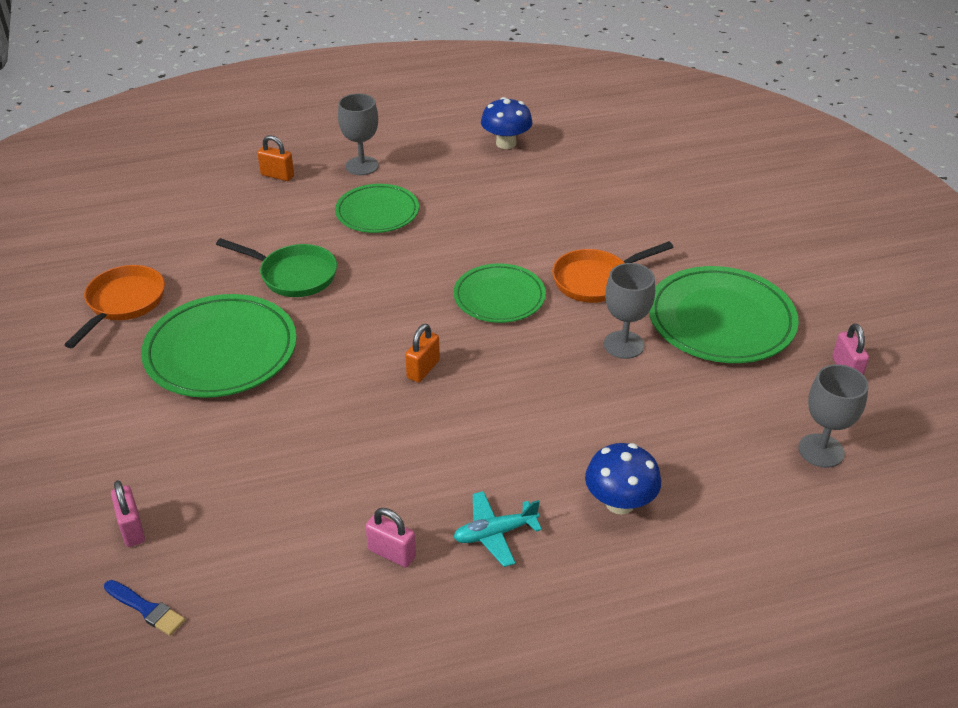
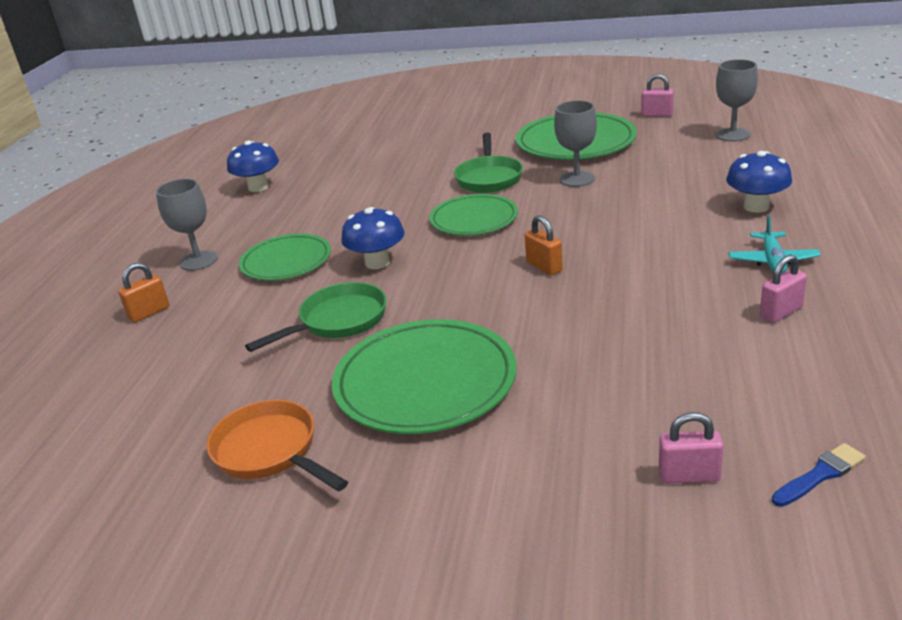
camera: 60 degrees left, 10 degrees down
(394, 264) = (377, 262): none -> blue mushroom
(596, 280) = (489, 178): orange pan -> green pan

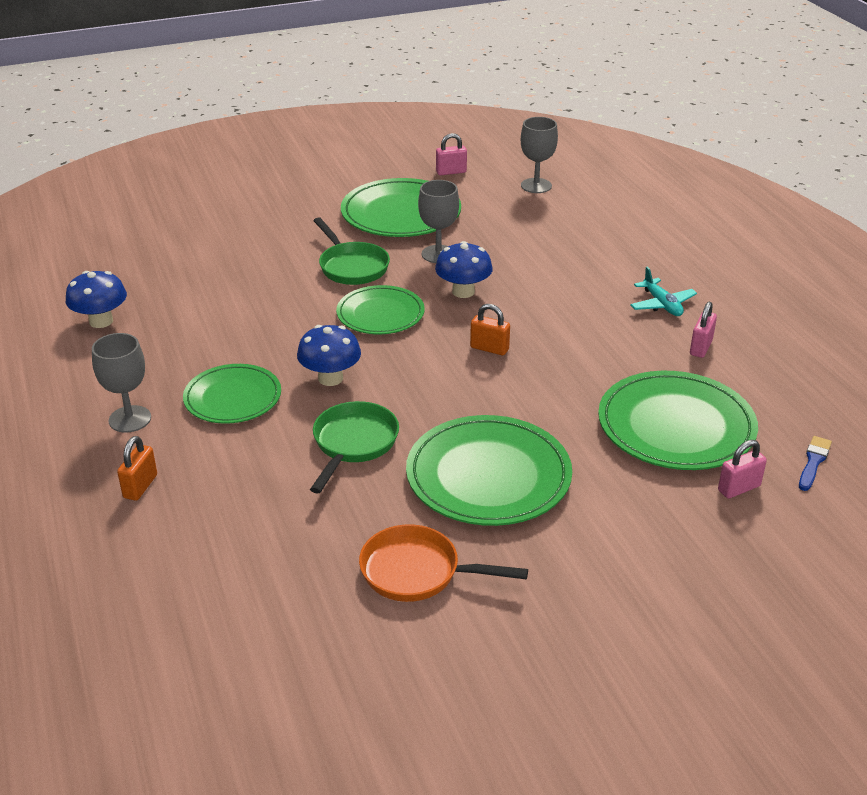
camera: 35 degrees left, 5 degrees up
(673, 386) = (676, 426): none -> green plate
(756, 206) = (612, 256): blue mushroom -> blue mushroom (463, 292)

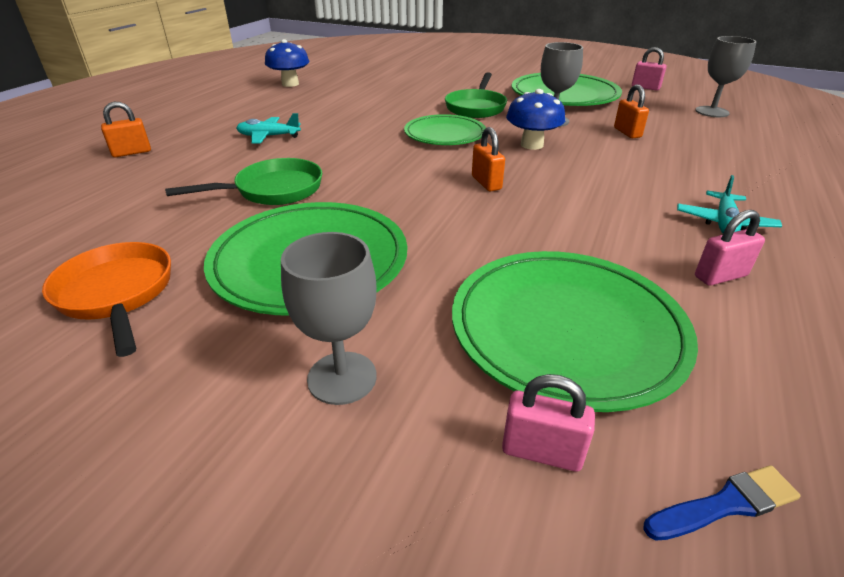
camera: 45 degrees right, 0 degrees up
(130, 419) = (203, 123): grey goblet -> grey goblet (342, 378)
(233, 398) = (268, 137): green plate -> turquoise plane
(330, 378) = (341, 151): blue mushroom -> none
(509, 242) = (627, 132): none -> orange padlock

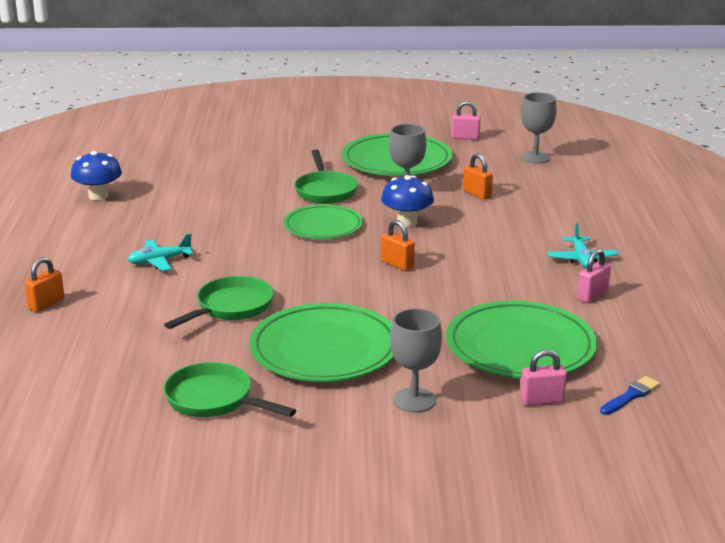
camera: 25 degrees left, 10 degrees down
(117, 294) = (214, 400): orange pan -> green pan

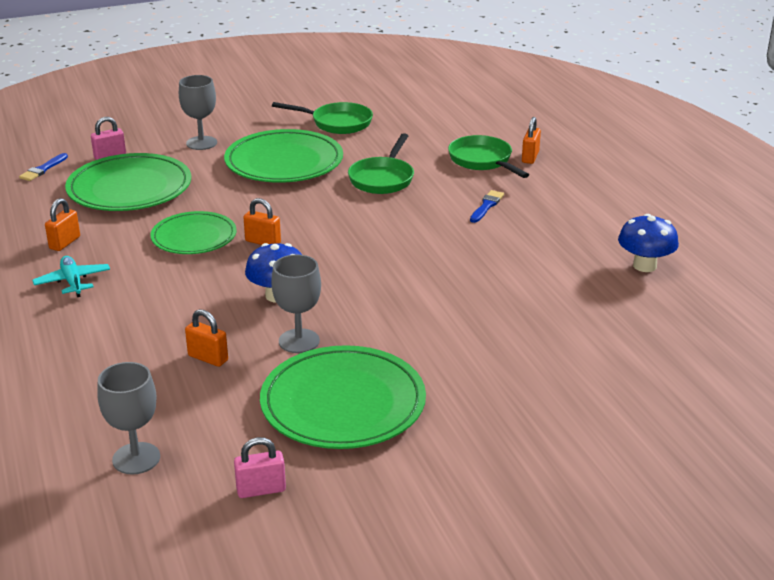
camera: 160 degrees right, 5 degrees up
(159, 261) = (486, 206): turquoise plane -> blue brush
(323, 226) = (366, 272): green plate -> green plate (194, 237)
(325, 191) = (401, 325): green pan -> green pan (483, 161)
(592, 295) = (65, 243): pink padlock -> orange padlock

